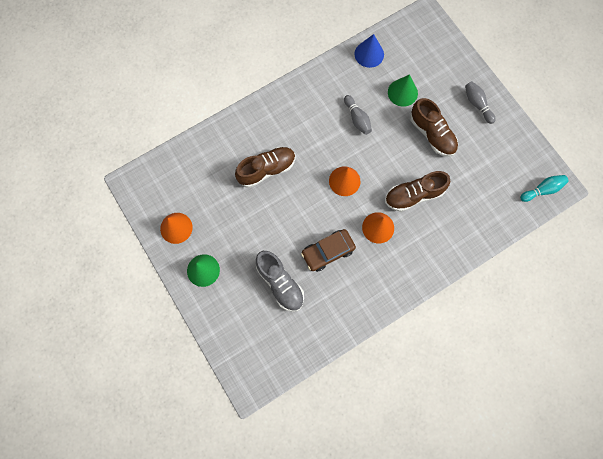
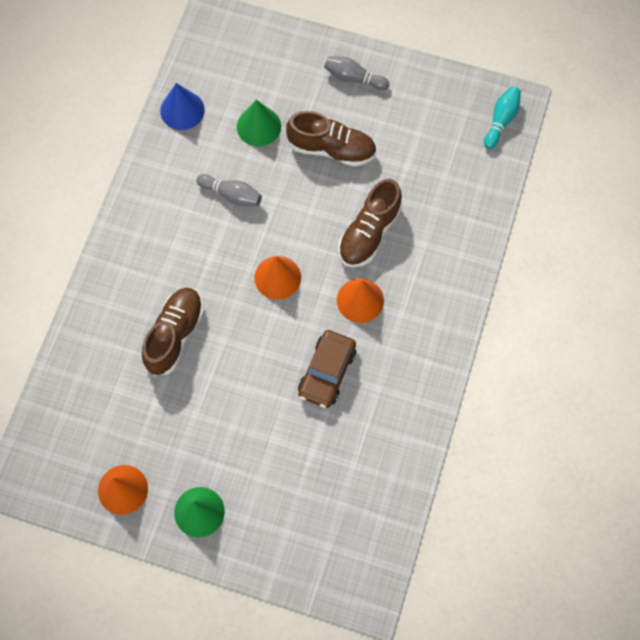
camera: 40 degrees left, 5 degrees down
(280, 283) = (303, 452): grey shoe -> none

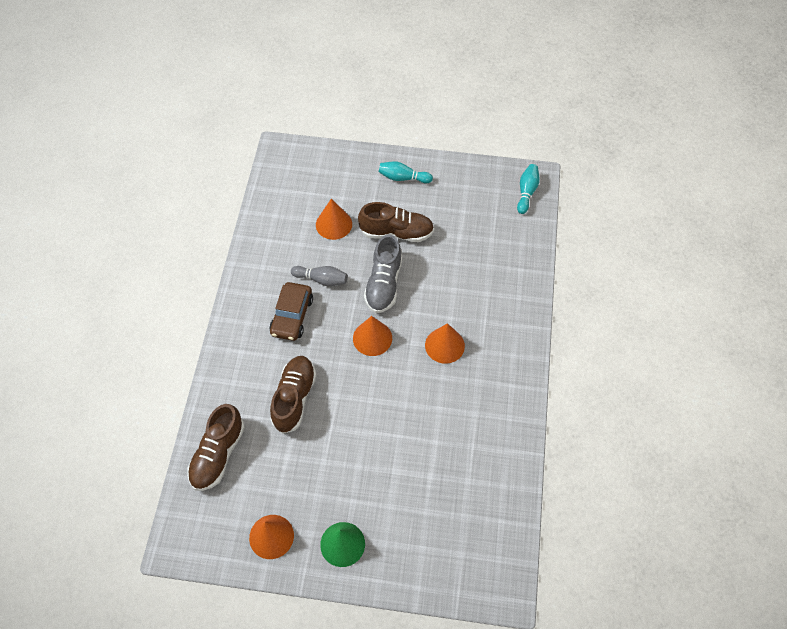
camera: 10 degrees left, 10 degrees down
(182, 110) = (269, 221): blue cone -> none
(259, 126) = (334, 224): green cone -> orange cone
(304, 212) = (384, 284): none -> grey shoe
(327, 372) = (429, 408): brown car -> brown car (292, 316)
(353, 78) = (403, 178): grey bowling pin -> turquoise bowling pin
(369, 233) = (441, 292): brown shoe -> brown shoe (218, 455)

